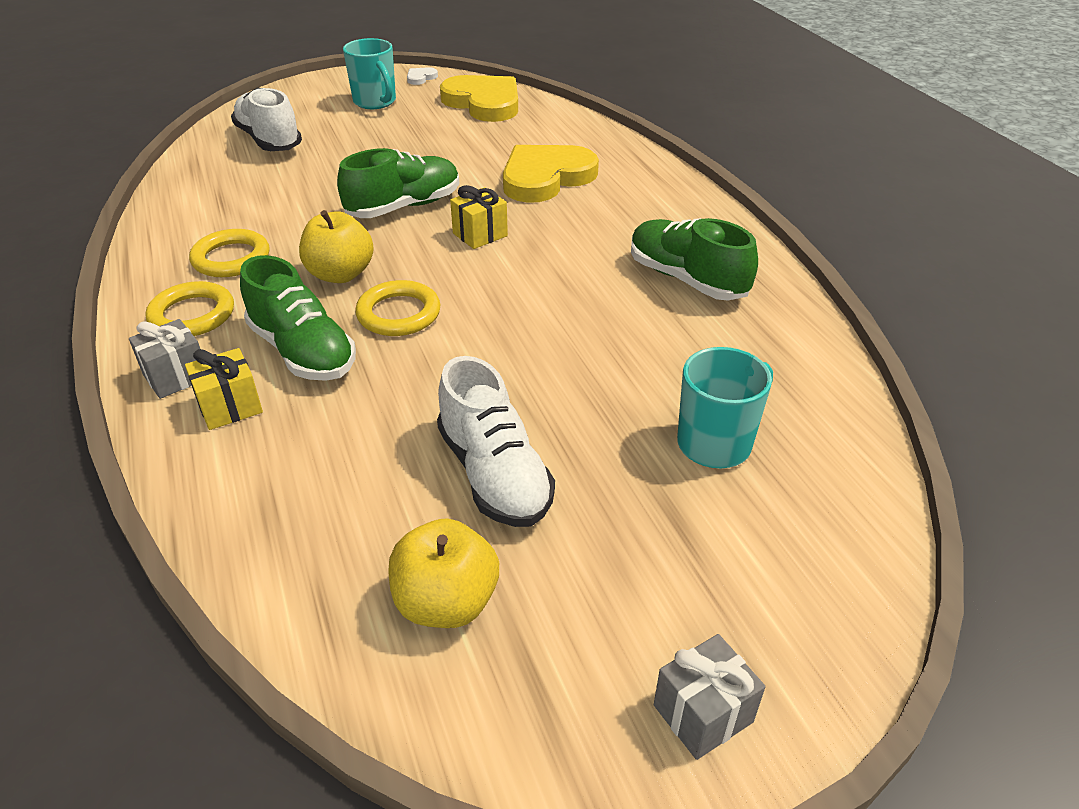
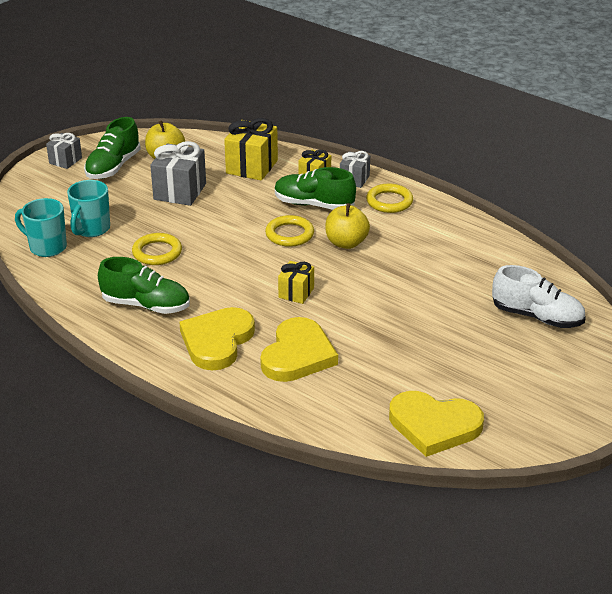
camera: 150 degrees right, 5 degrees down
(231, 258) = (417, 231): yellow ring -> yellow ring (157, 252)
(301, 484) = (252, 167): none -> yellow gift
(375, 102) = (524, 389): turquoise mug -> turquoise mug (47, 247)
(404, 207) = (366, 296): green shoe -> green shoe (113, 167)
(421, 78) = (533, 441): white heart -> none
(494, 474) = (180, 191): white shoe -> grey gift
(623, 213) = (217, 341): none -> yellow heart

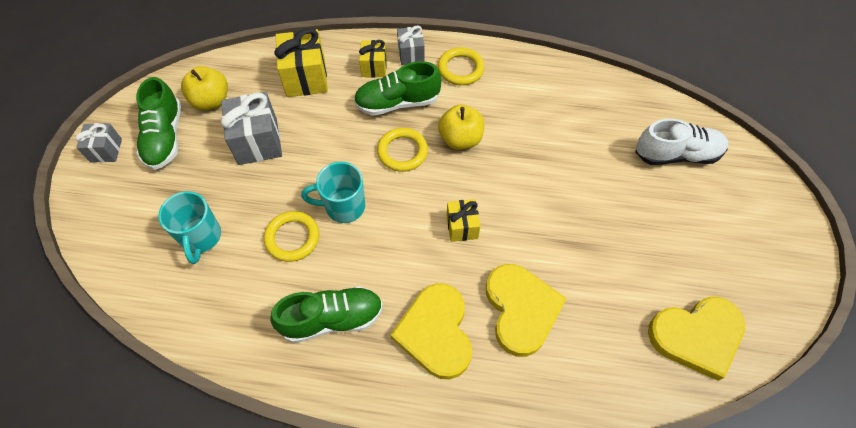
camera: 30 degrees left, 25 degrees up
(47, 247) = (170, 287): turquoise mug -> turquoise mug (343, 207)

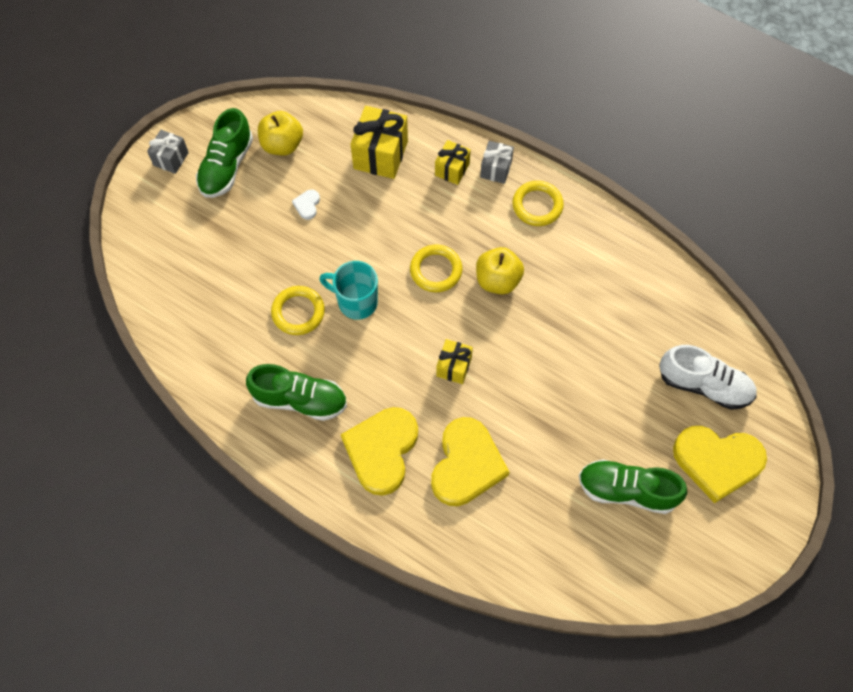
camera: 25 degrees right, 5 degrees up
(201, 237) = (221, 278): turquoise mug -> none
(257, 142) = (307, 205): grey gift -> white heart
(397, 102) = (456, 217): green shoe -> green shoe (627, 490)
(696, 336) = (611, 558): yellow heart -> yellow heart (717, 461)

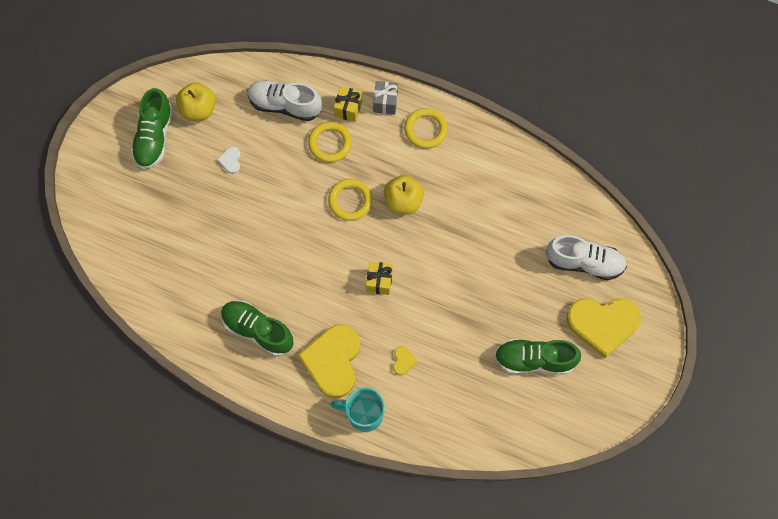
camera: 10 degrees left, 5 degrees up
(171, 159) = (104, 138): grey gift -> none
(298, 312) = (242, 256): yellow ring -> yellow ring (330, 143)
(300, 399) = (258, 330): green shoe -> green shoe turned 150 degrees counterclockwise
(356, 302) = (288, 239): turquoise mug -> turquoise mug (363, 414)
(380, 155) = (285, 105): yellow gift -> white shoe
(466, 464) = (403, 361): yellow heart -> yellow heart, size x0.40

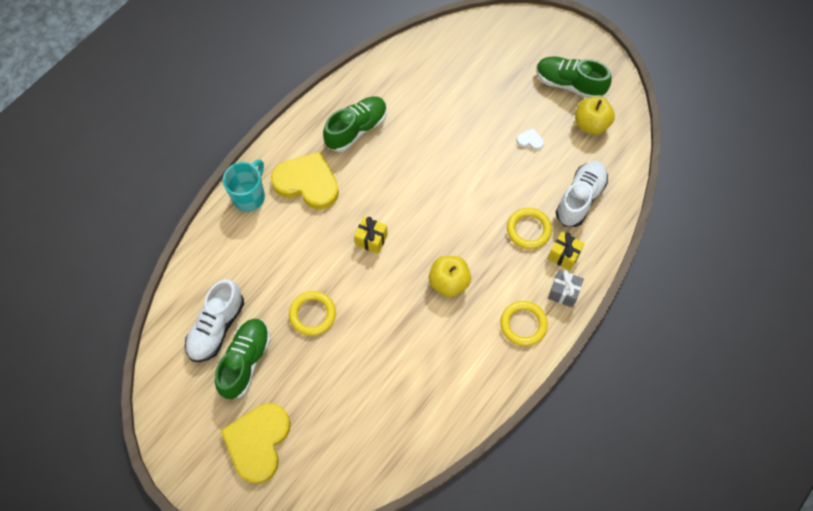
camera: 105 degrees right, 5 degrees down
(350, 201) = (462, 234): yellow ring -> yellow ring (312, 314)
(403, 361) = (287, 241): yellow heart -> none
(584, 262) = (330, 445): white shoe -> white shoe (216, 327)

